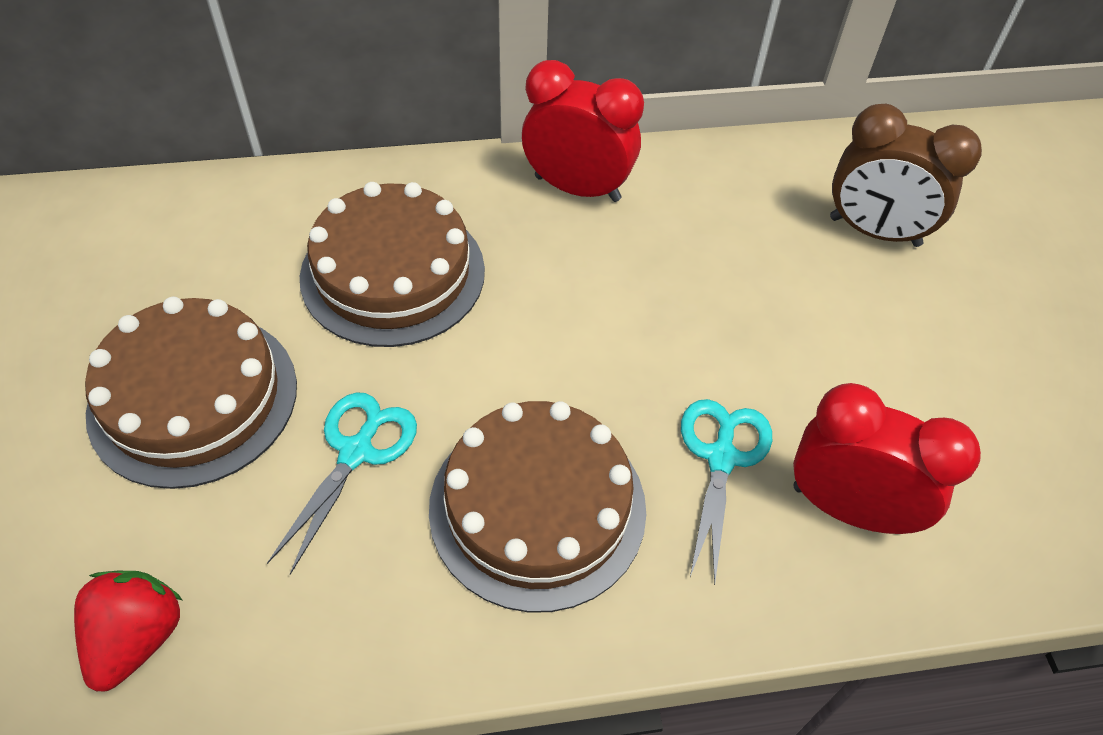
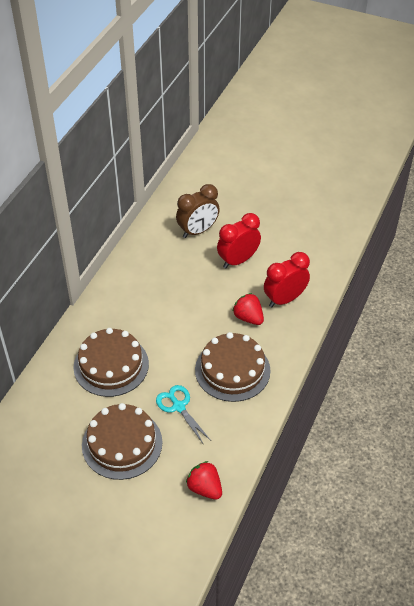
camera: 55 degrees left, 5 degrees down
(577, 188) = (114, 295): red clock -> red clock (238, 260)
(721, 457) = (248, 318): turquoise scissors -> red strawberry

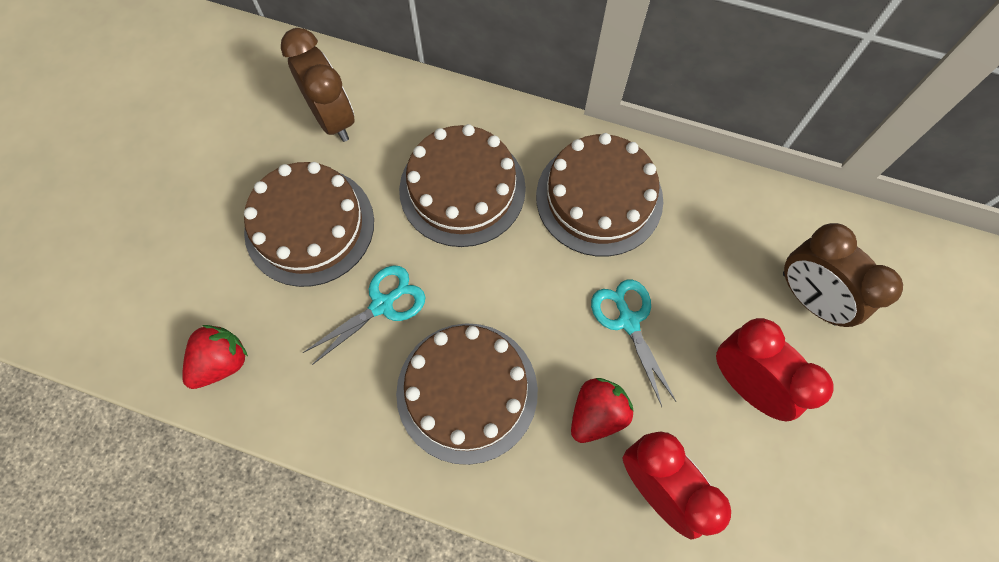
camera: 85 degrees right, 20 degrees up
(46, 431) = (333, 118): none -> brown clock
(128, 304) = (599, 198): none -> brown cake
(201, 300) = (628, 321): none -> turquoise scissors

